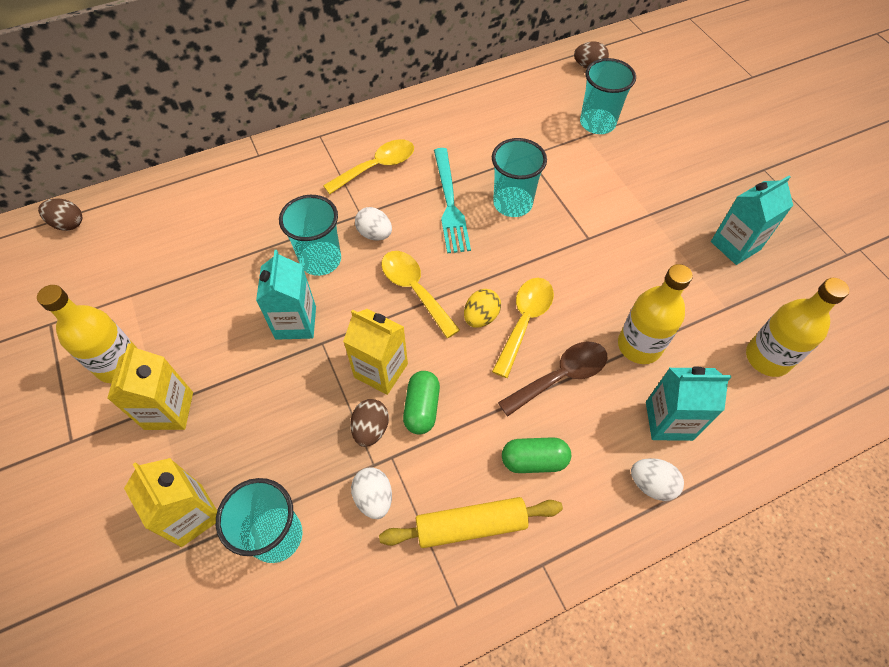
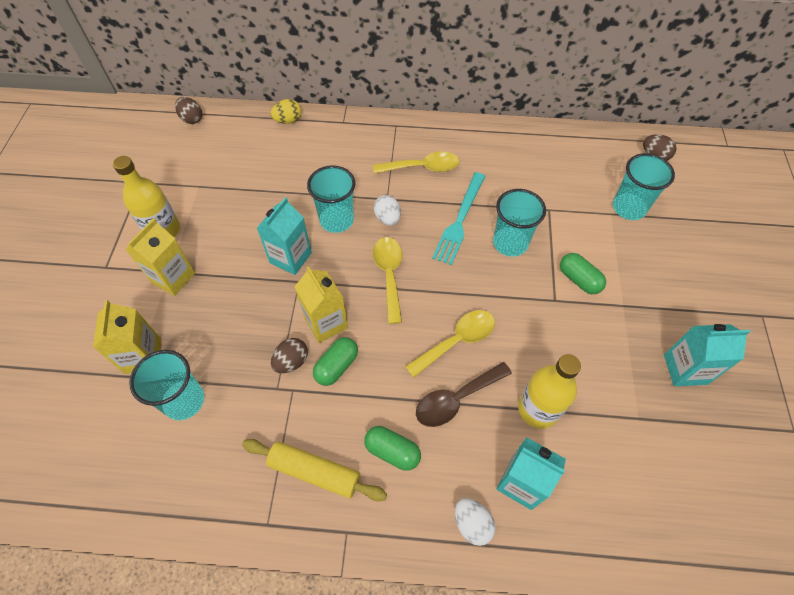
camera: 30 degrees right, 0 degrees up
(374, 498) = (262, 412): white egg -> none
(481, 317) = (425, 320): yellow egg -> yellow egg (288, 121)
(560, 376) = (456, 399): brown spoon -> brown spoon turned 150 degrees clockwise
(597, 209) = (579, 279): none -> green capsule
(767, 358) = (647, 480): yellow bottle -> none

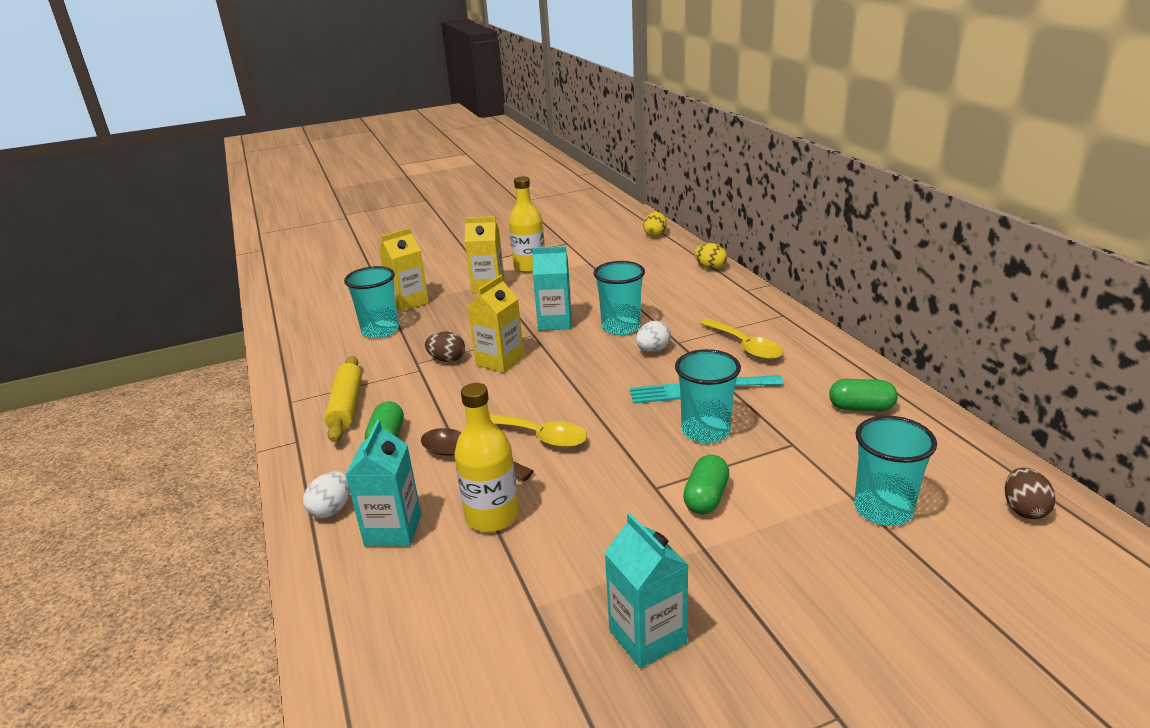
camera: 65 degrees right, 30 degrees down
(192, 119) = (655, 235): brown egg -> yellow egg
(336, 366) = (458, 381): green capsule -> green capsule (861, 408)
(389, 275) = (584, 373): yellow spoon -> none

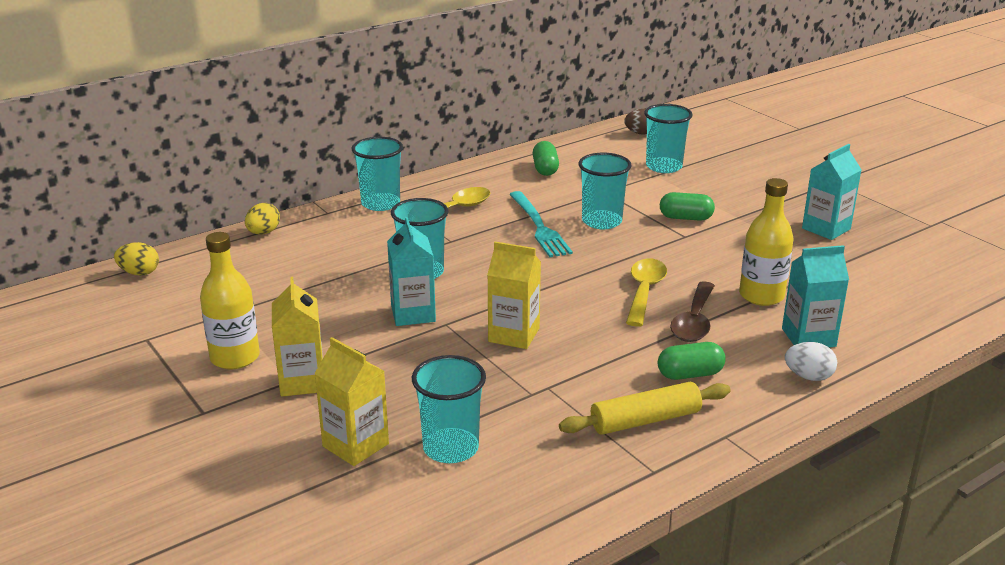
camera: 105 degrees left, 0 degrees up
(447, 360) = (519, 372): brown egg -> none
(653, 350) = (471, 251): white egg -> none
(763, 311) = (380, 203): none -> turquoise cup

